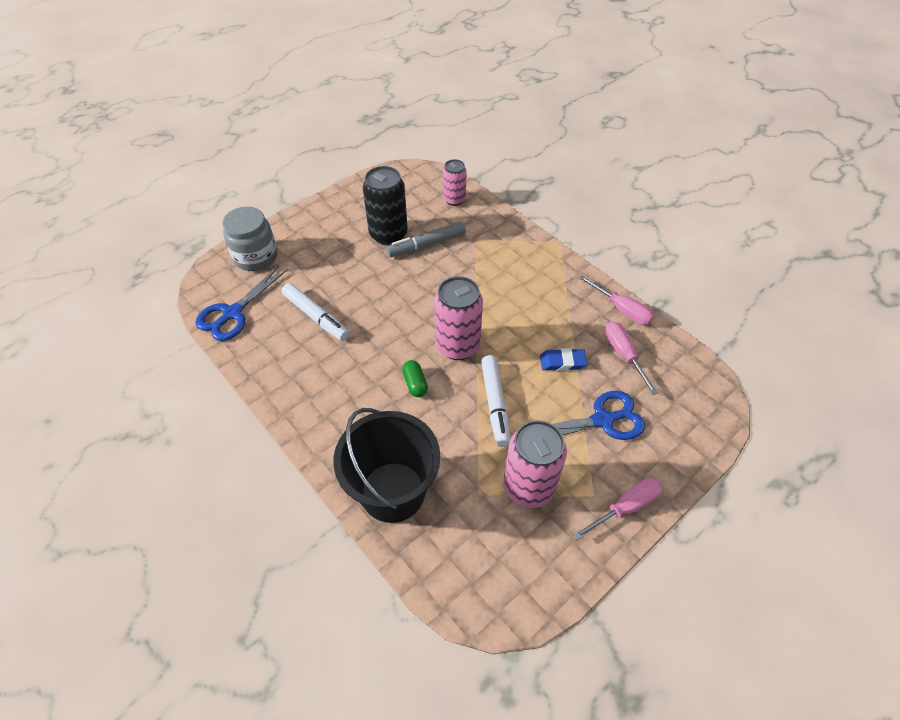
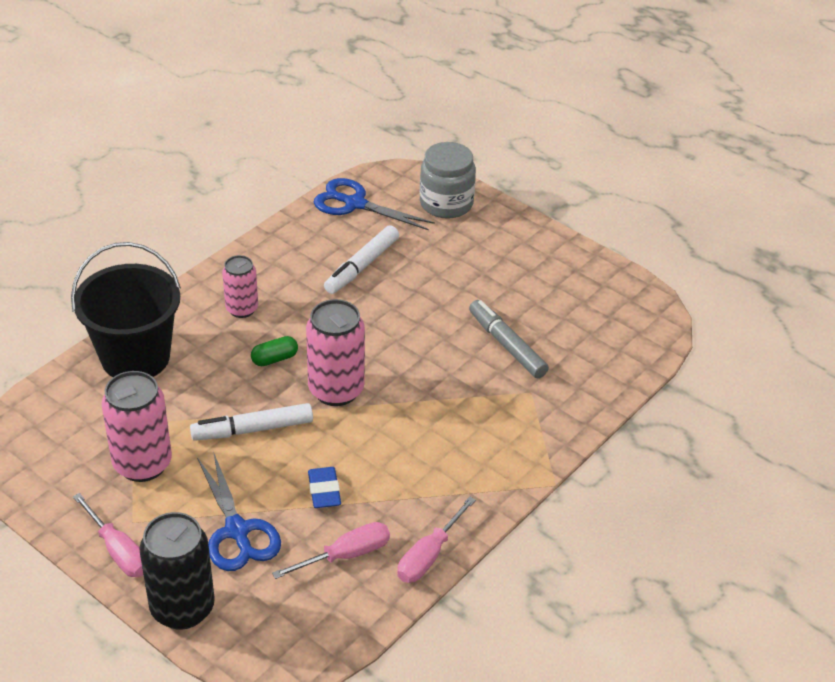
camera: 80 degrees right, 10 degrees down
(388, 234) = (516, 307): black can -> black can (182, 608)
(454, 200) = (608, 364): pink can -> pink can (242, 309)

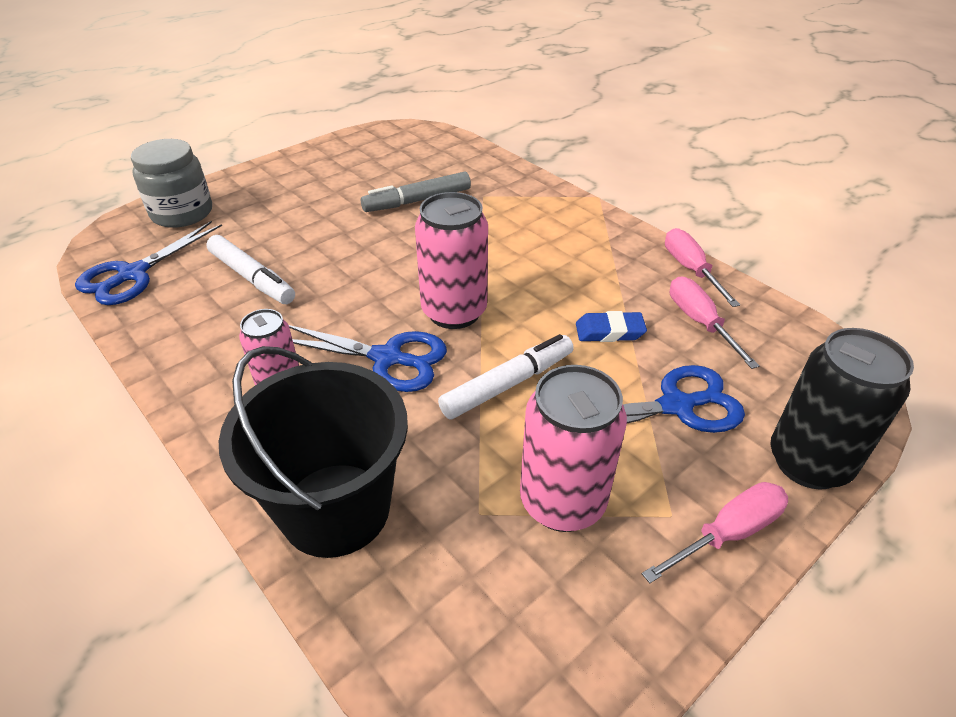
camera: 80 degrees left, 0 degrees up
(252, 429) = (508, 384): white marker -> white marker turned 120 degrees counterclockwise
(274, 359) = (387, 358): green capsule -> blue scissors
(429, 555) = (690, 270): pink screwdriver -> pink screwdriver turned 150 degrees counterclockwise

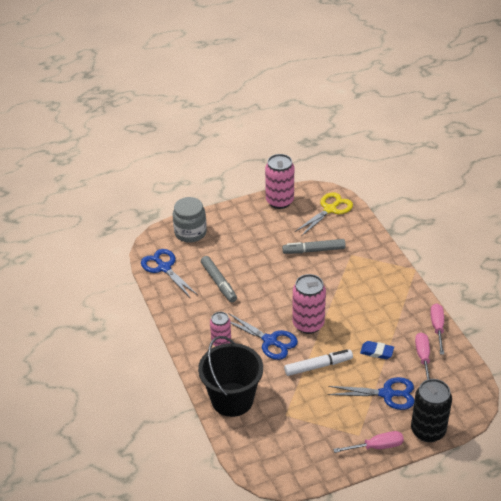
camera: 20 degrees right, 0 degrees up
(133, 274) = (164, 268): blue scissors -> blue scissors turned 90 degrees clockwise
(252, 278) = (218, 282): white marker -> grey marker
(422, 147) = (330, 209): none -> yellow scissors
(562, 502) = (319, 419): pink can -> pink can (279, 201)

